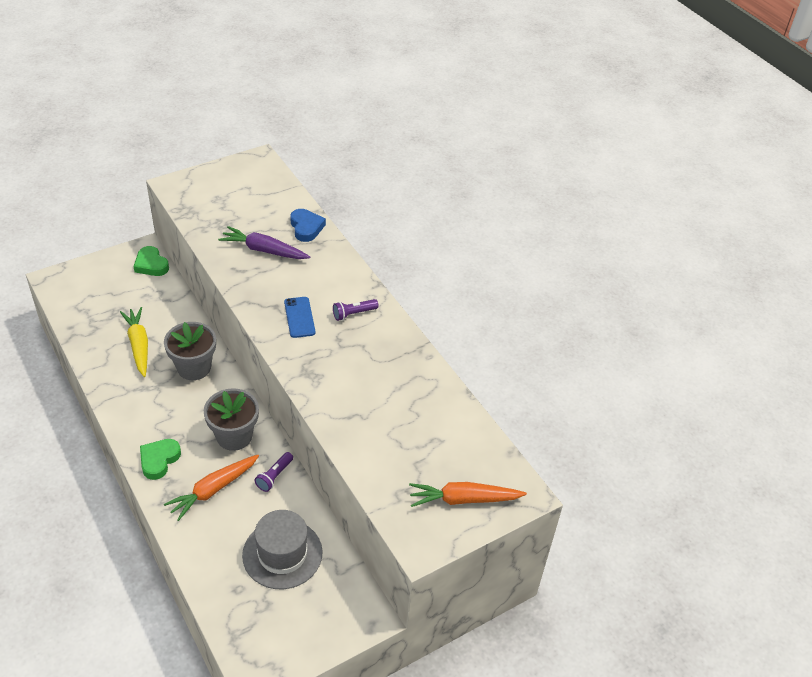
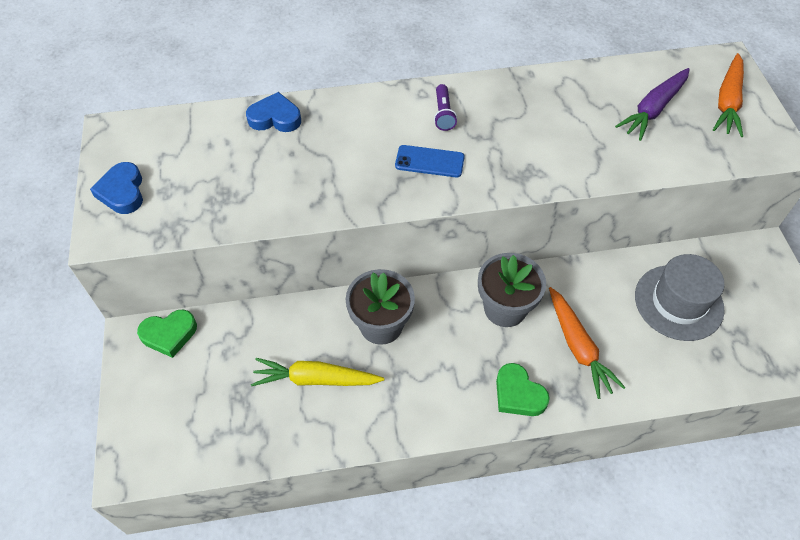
camera: 65 degrees left, 10 degrees up
(209, 181) = (122, 192): none -> blue heart
(263, 250) = (295, 167): purple carrot -> purple carrot (653, 109)
(274, 476) = (574, 284): purple flashlight -> none

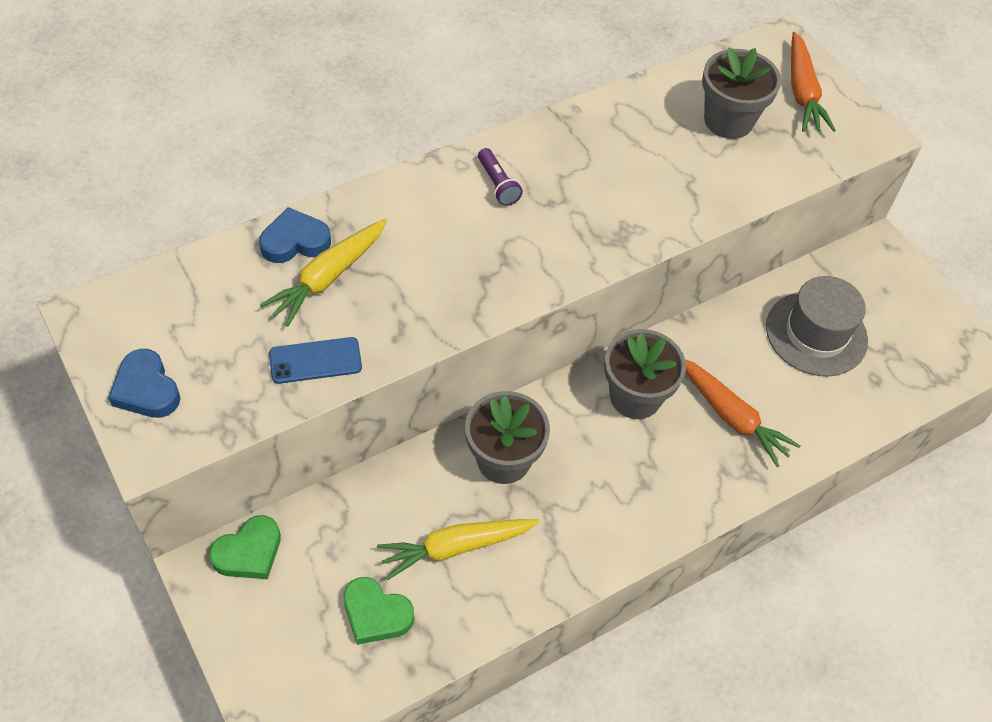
camera: 25 degrees left, 0 degrees up
(285, 149) = (328, 278): none -> yellow carrot
(429, 161) = (508, 248): blue phone -> blue phone (315, 360)
(518, 394) = (689, 490): green heart -> green heart (376, 614)
(653, 109) = (728, 120): purple carrot -> grey flower pot

